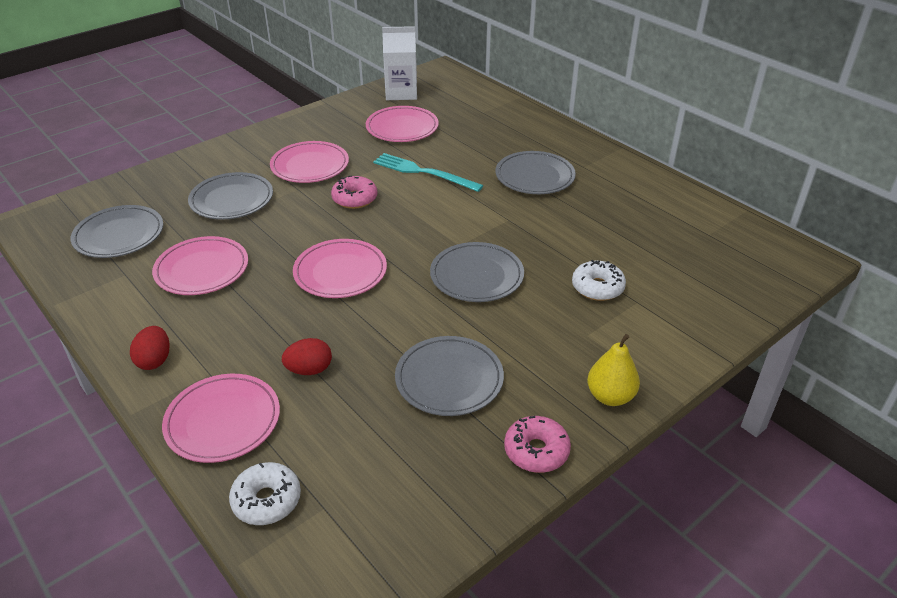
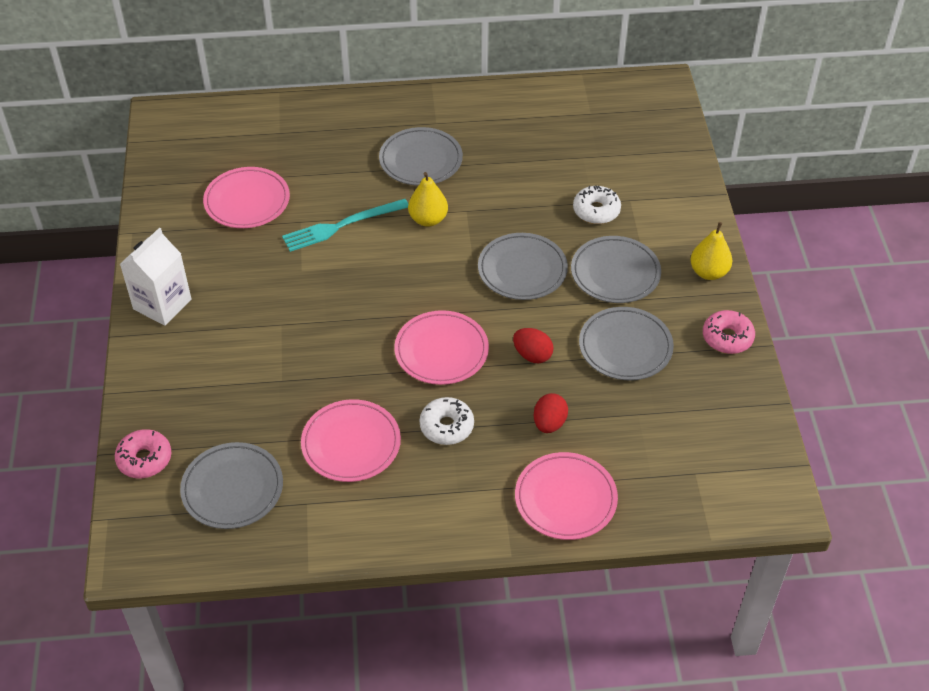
camera: 55 degrees left, 10 degrees up
(154, 360) = (455, 519): red egg -> red egg (532, 355)
(232, 200) = (252, 380): grey plate -> grey plate (615, 273)
(266, 500) = (665, 502): white donut -> white donut (446, 426)
(310, 166) = (248, 298): pink plate -> none
(355, 199) = (338, 292): pink donut -> pink donut (144, 459)
(401, 93) = (176, 168): white carton -> white carton (162, 304)
(476, 206) = (428, 219): none -> yellow pear

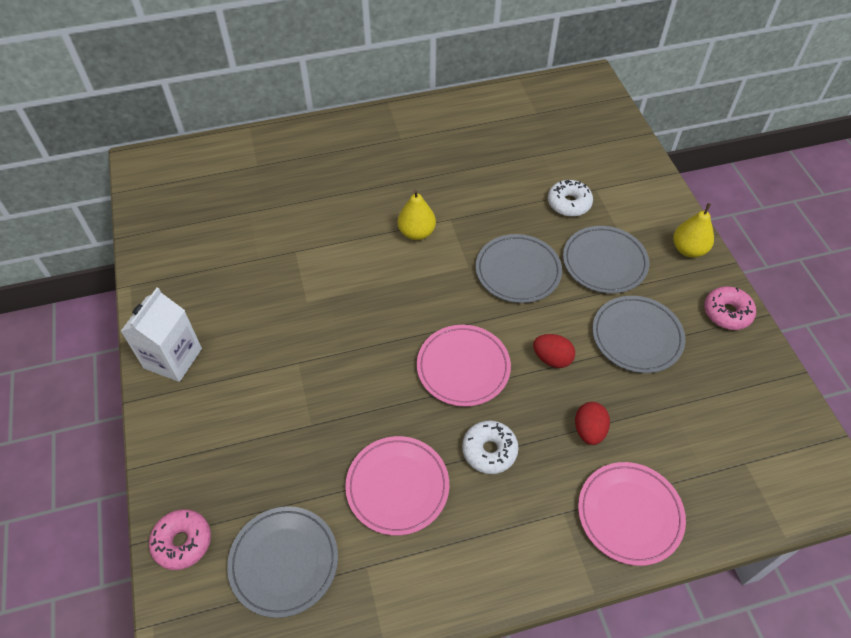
camera: 10 degrees left, 5 degrees up
(247, 201) = (239, 237): pink plate -> none
(342, 226) = (336, 250): turquoise fork -> none
(421, 160) = (395, 175): grey plate -> none

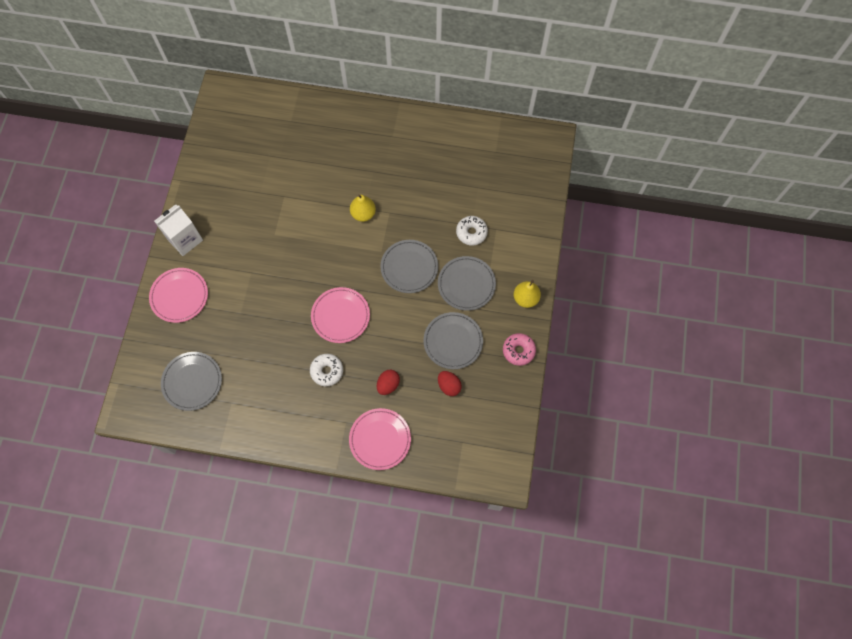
camera: 25 degrees right, 15 degrees up
(182, 542) = (148, 348): pink donut -> none
(397, 486) = (268, 369): pink plate -> pink plate (179, 296)
(552, 358) = (394, 333): red egg -> red egg (449, 386)

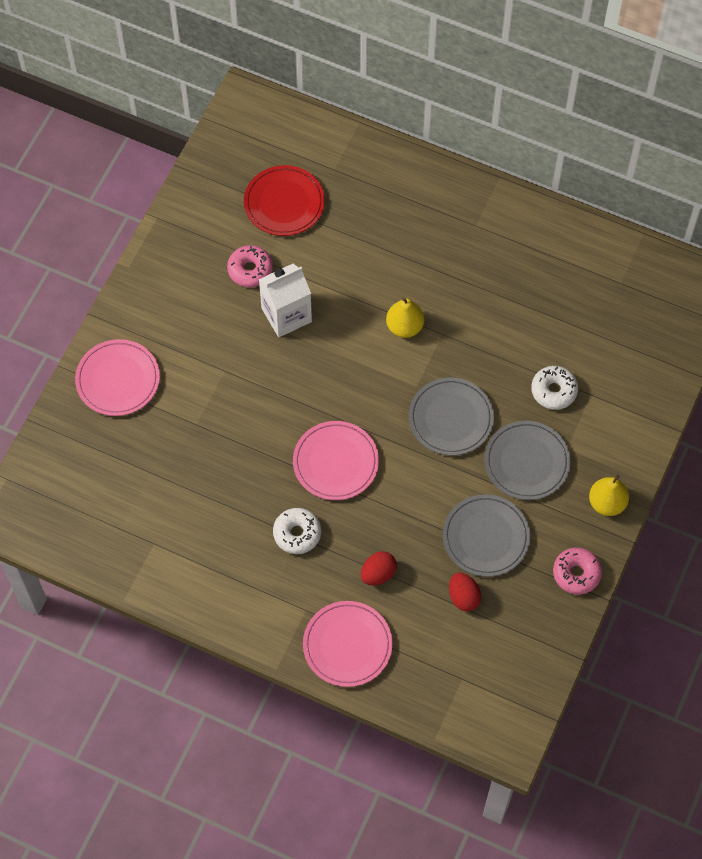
camera: 15 degrees right, 5 degrees down
(185, 239) = (144, 303): white carton -> white carton (286, 315)
(192, 382) = (108, 501): grey plate -> none
(251, 200) = (250, 270): none -> pink donut
(263, 151) = (284, 203): none -> red plate

